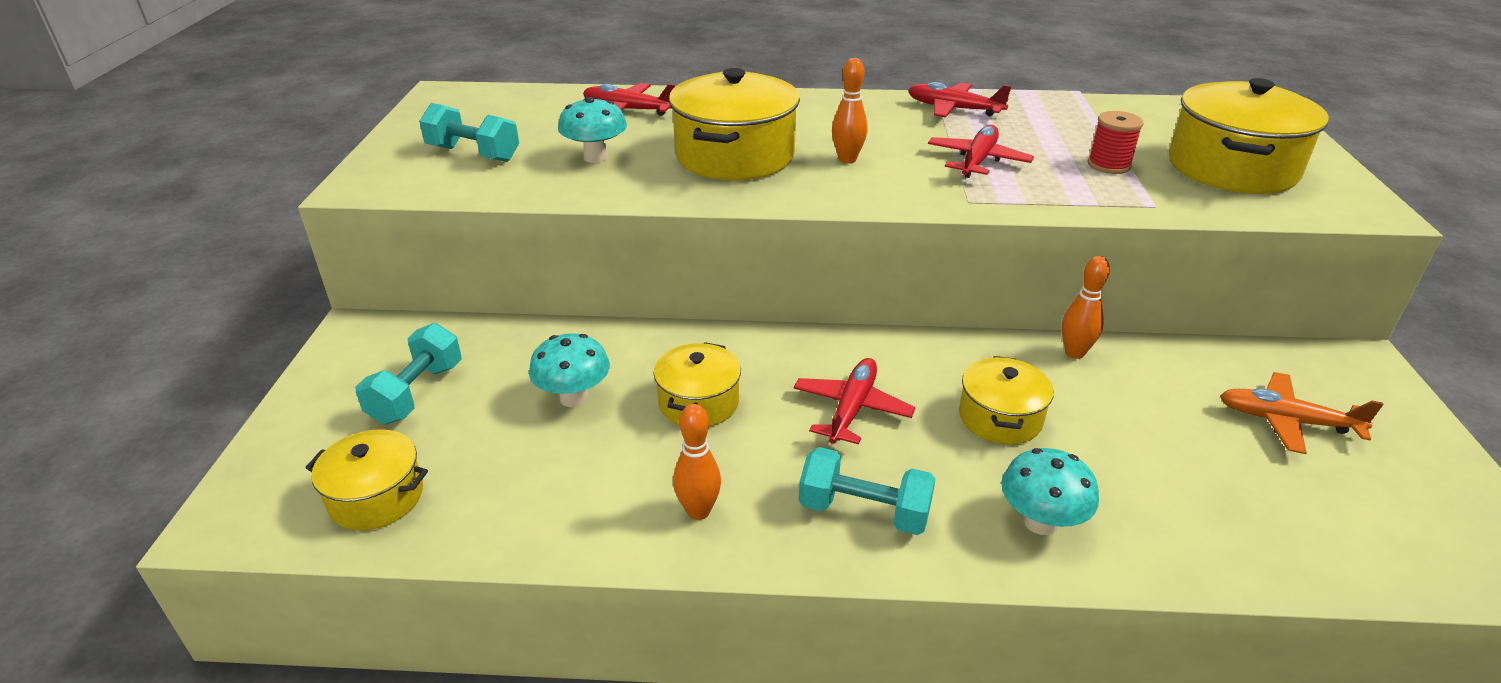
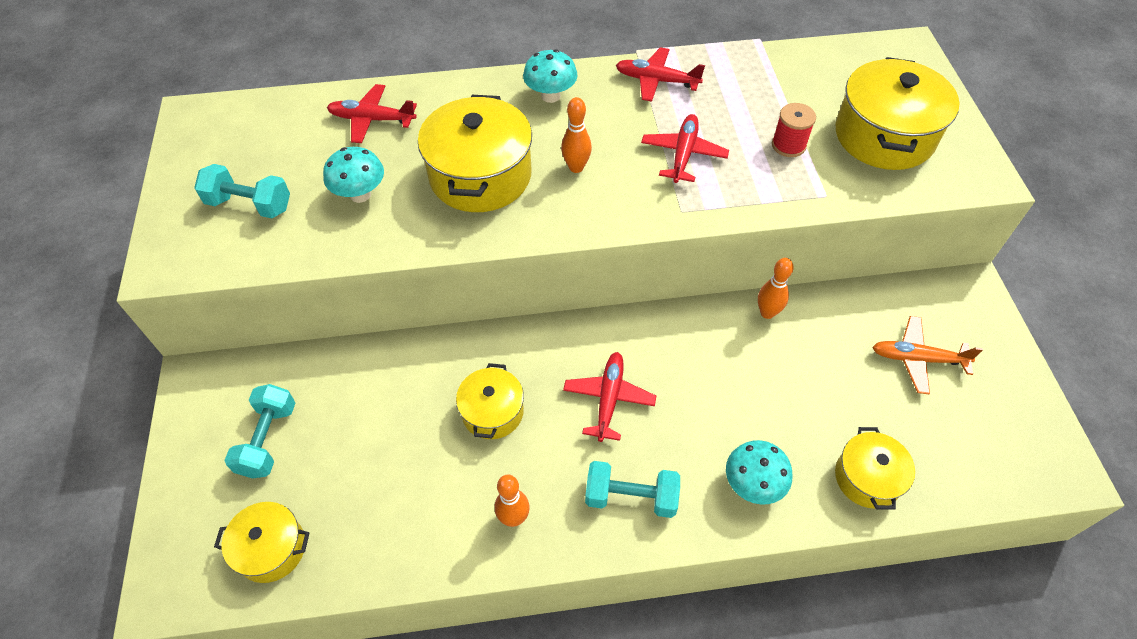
camera: 10 degrees left, 20 degrees up
(574, 398) = (395, 423): turquoise mushroom -> turquoise mushroom (550, 96)
(1000, 418) = (717, 390): yellow pot -> yellow pot (867, 478)

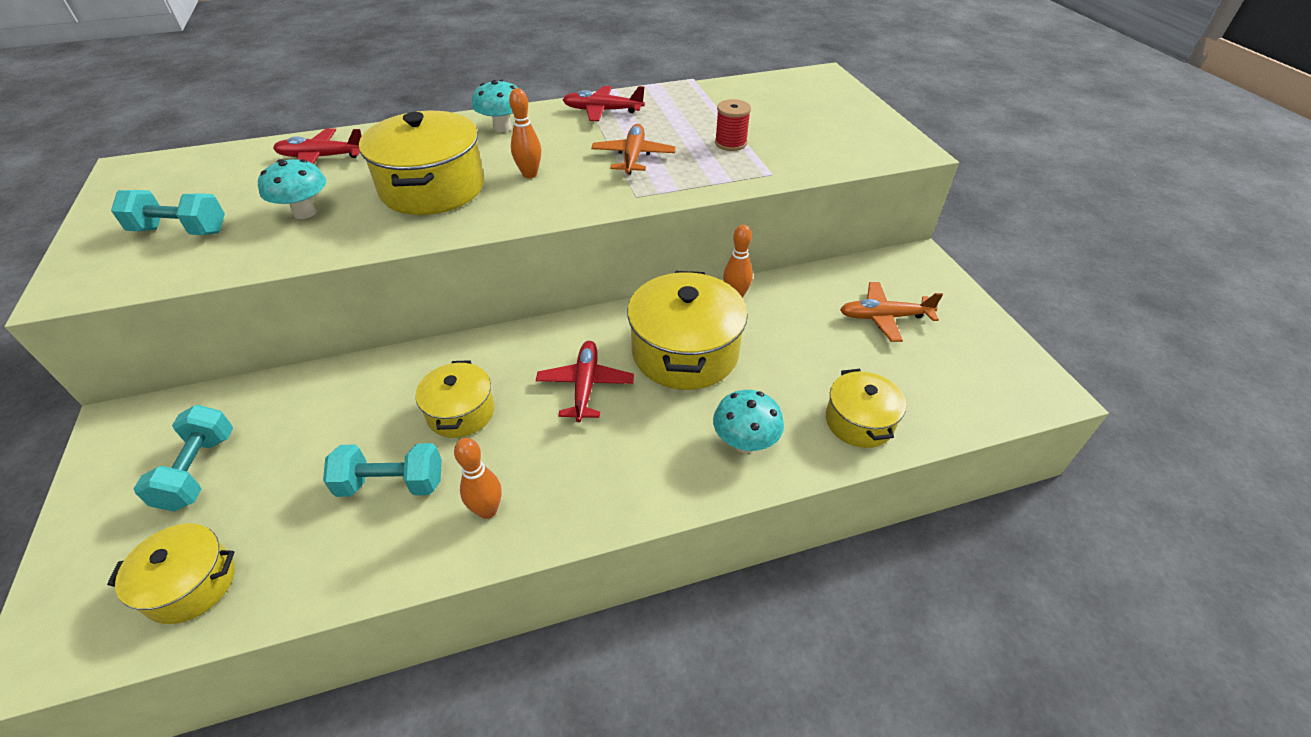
camera: 10 degrees left, 10 degrees down
(631, 497) = (617, 472): turquoise dumbbell -> turquoise dumbbell (391, 484)
(683, 154) = (633, 157): red plane -> orange plane
(884, 136) = (815, 130): yellow pot -> yellow pot (685, 352)

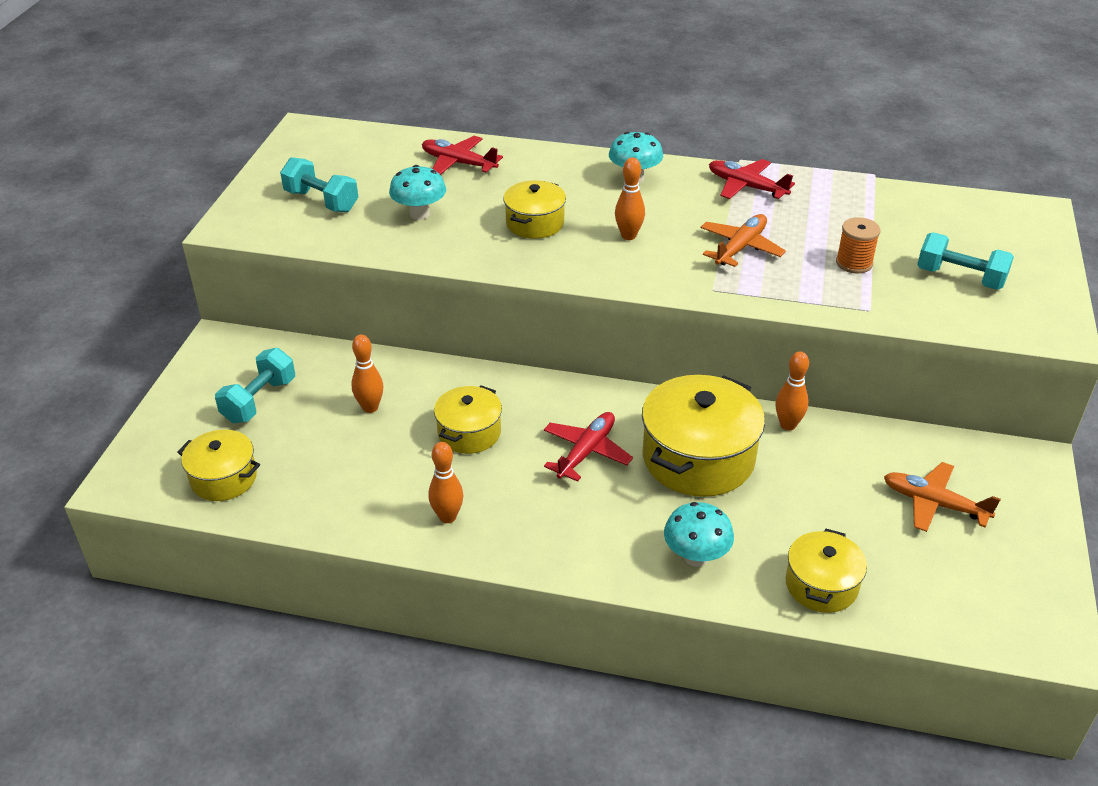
camera: 30 degrees right, 5 degrees down
(339, 428) = (370, 407): none -> orange bowling pin
(391, 484) = (387, 467): turquoise dumbbell -> turquoise dumbbell (960, 278)
(433, 188) = (535, 223): yellow pot -> yellow pot, size x0.58
(730, 143) = (854, 263): red spool -> orange spool

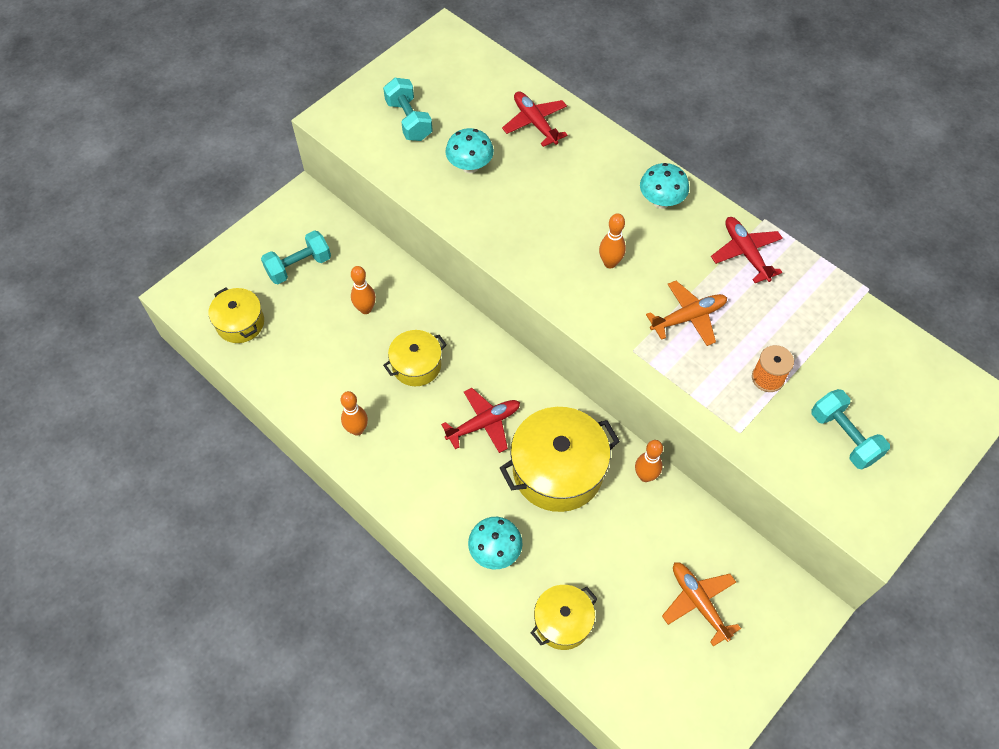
camera: 30 degrees right, 20 degrees up
(535, 223) = (548, 216): yellow pot -> none

